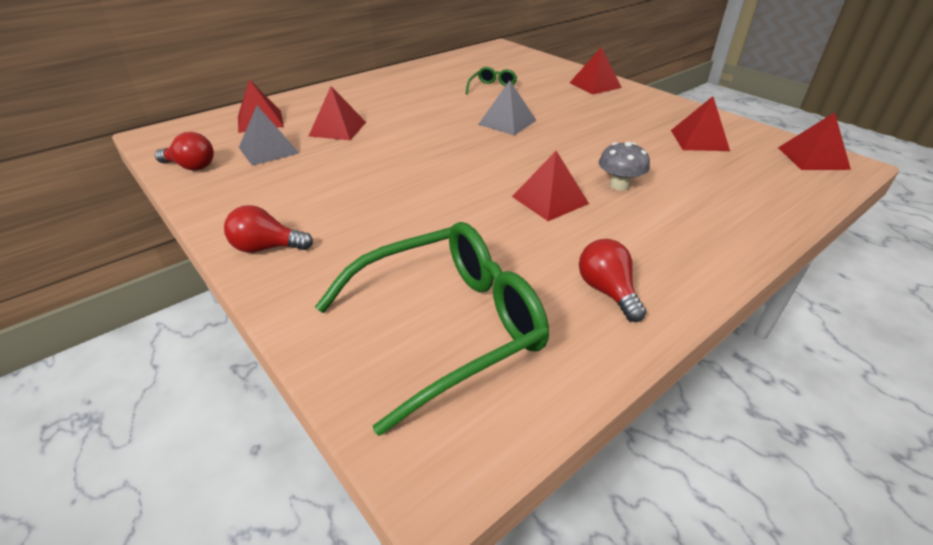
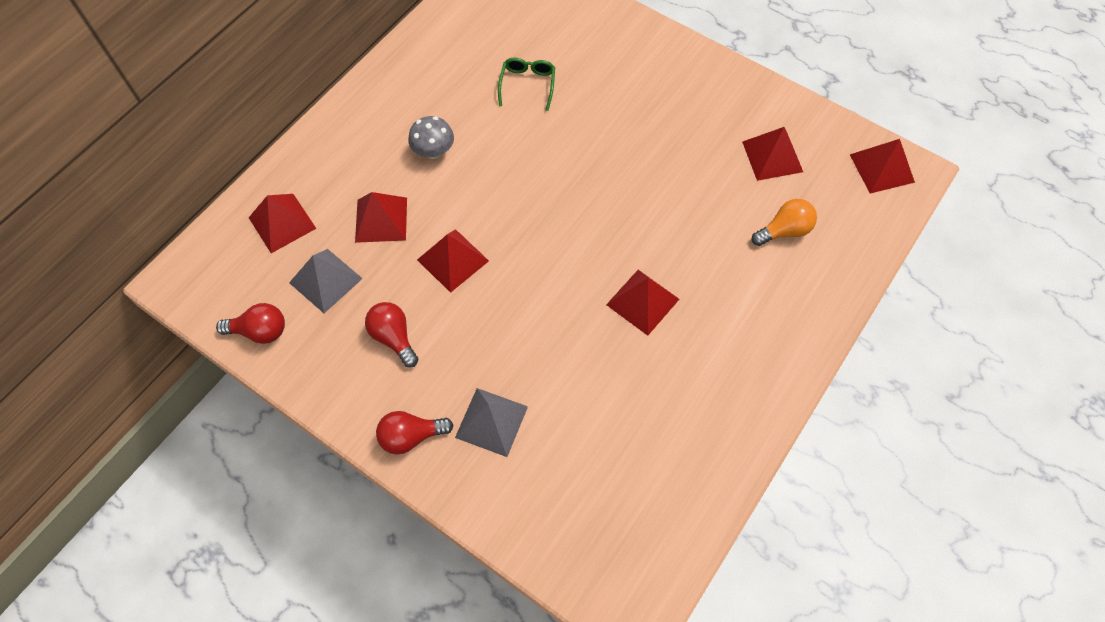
camera: 15 degrees left, 25 degrees up
(446, 327) = (600, 490): green glasses -> none
(507, 122) = (565, 163): grey pyramid -> grey pyramid (491, 422)
(595, 85) = (646, 49): red pyramid -> red pyramid (453, 260)
(607, 291) = (713, 417): red light bulb -> red light bulb (394, 337)
(619, 185) = (702, 261): grey mushroom -> grey mushroom (433, 151)
(708, 179) = (784, 231): none -> orange light bulb

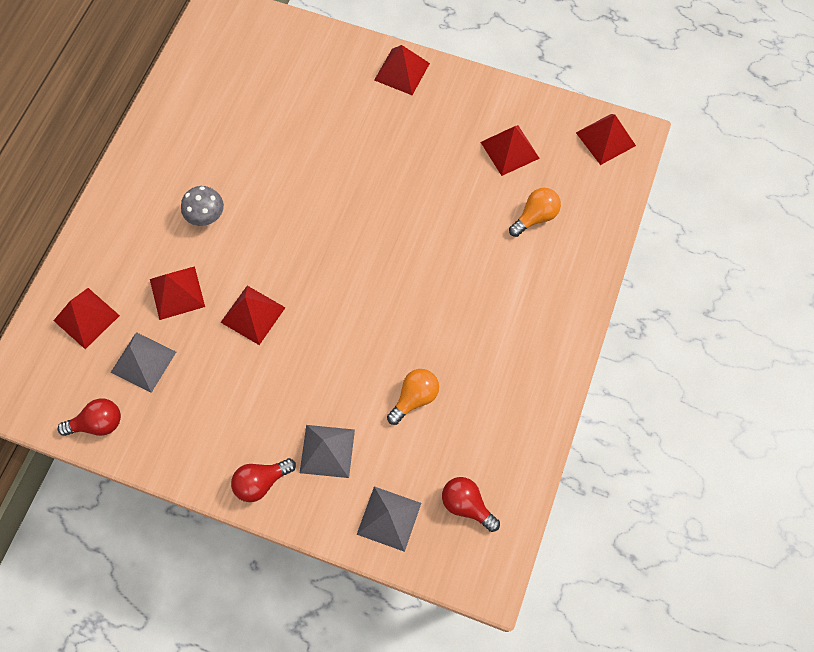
camera: 15 degrees left, 5 degrees up
(394, 337) = (220, 398): red light bulb -> red light bulb (467, 505)
(527, 85) = (275, 131): green glasses -> none
(539, 513) = (389, 518): none -> grey pyramid
(603, 389) = (414, 398): none -> orange light bulb
(642, 301) = (429, 311): red pyramid -> red pyramid (402, 71)

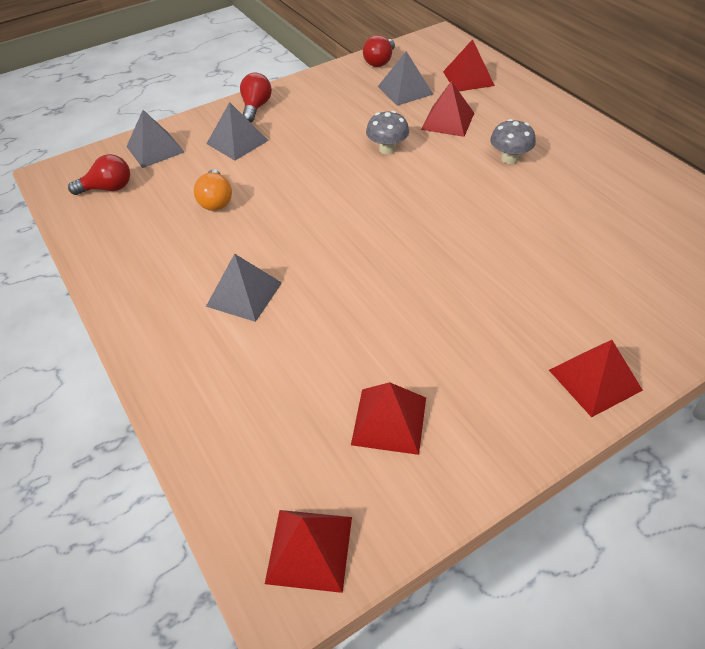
camera: 130 degrees right, 20 degrees down
(253, 314) = (387, 149): red pyramid -> grey mushroom
(487, 295) = (244, 294): none -> grey pyramid
(535, 217) = (281, 387): orange light bulb -> none

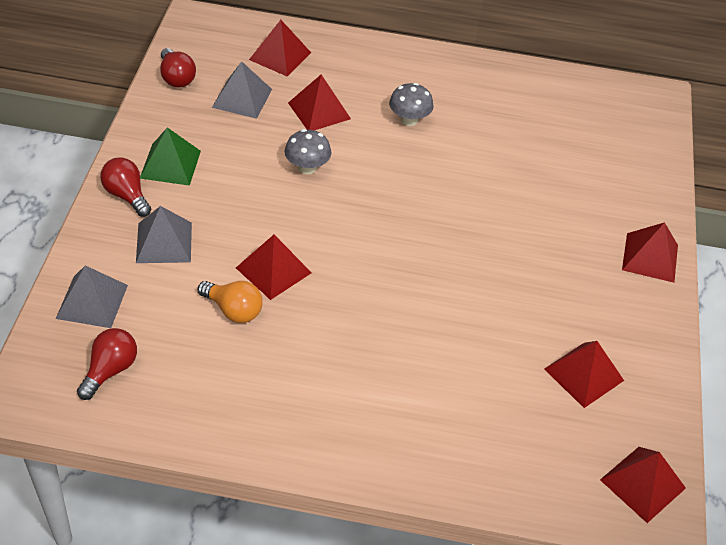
camera: 55 degrees left, 0 degrees up
(244, 294) = (376, 368): grey pyramid -> none
(273, 194) = (273, 270): none -> red pyramid
(305, 104) = (170, 164): none -> green pyramid

